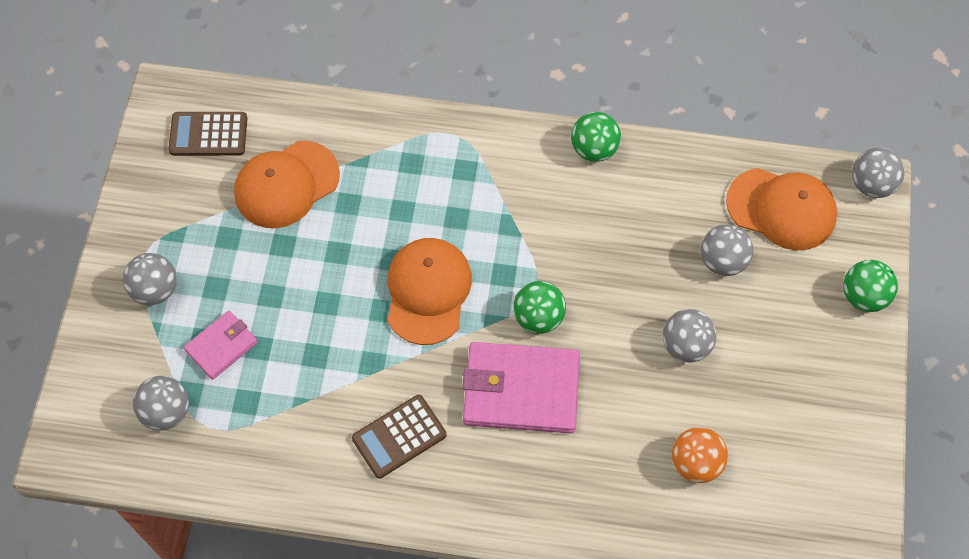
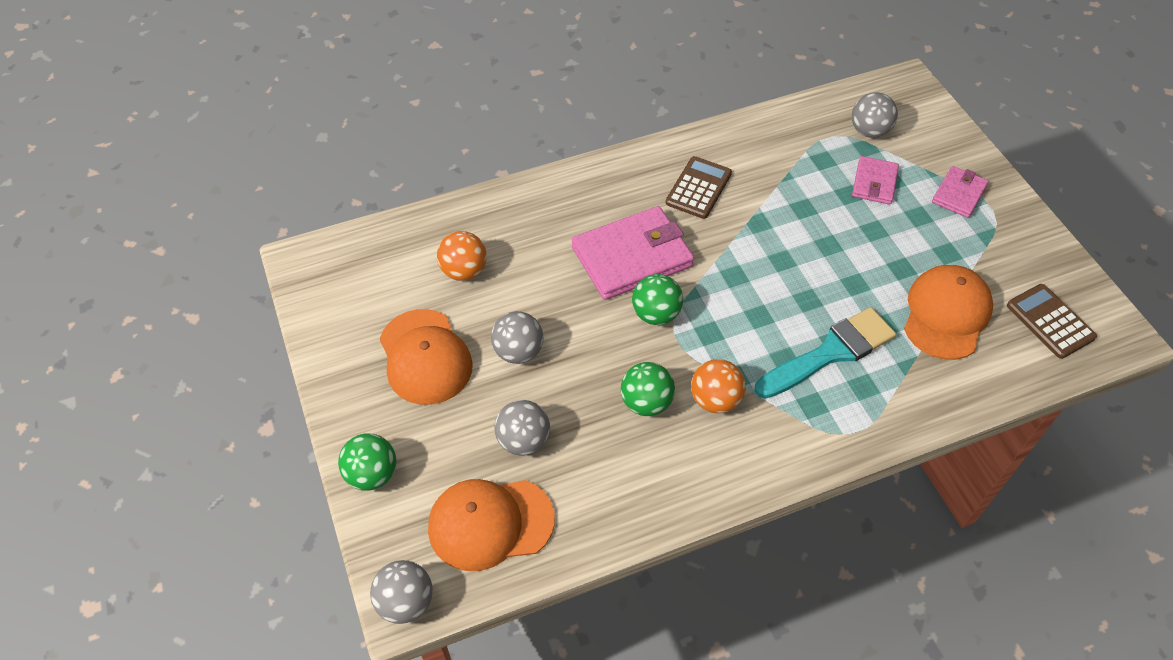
camera: 150 degrees right, 10 degrees down
(155, 289) = (959, 194): grey ball -> pink wallet
(208, 134) = (1050, 321): brown calculator -> brown calculator turned 90 degrees counterclockwise
(414, 203) = (830, 353): none -> turquoise brush
(428, 291) = (759, 290): orange cap -> orange cap (425, 357)
(541, 214) = (715, 400): none -> orange ball
(594, 149) = (710, 489): green ball -> green ball (646, 402)

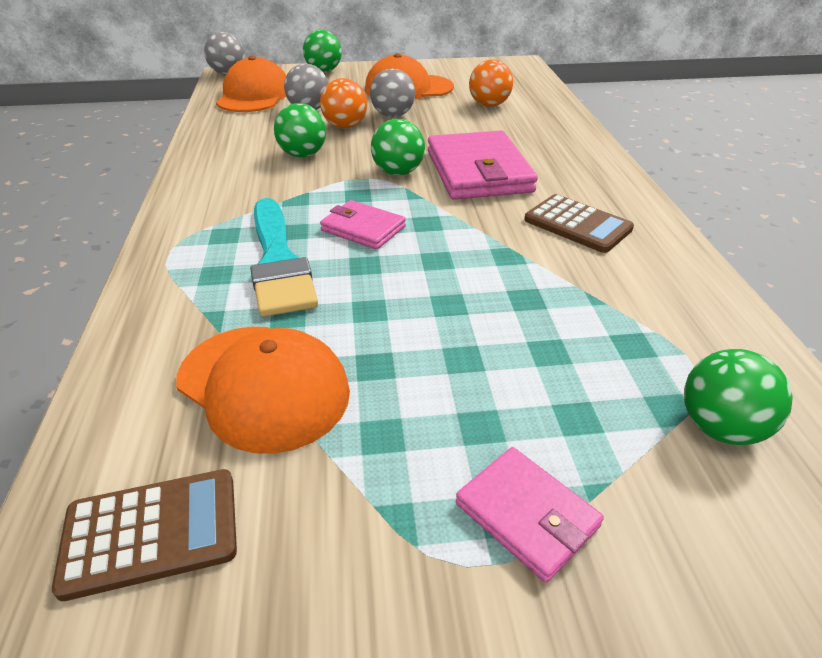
camera: 105 degrees right, 15 degrees down
(715, 400) = (278, 184): orange ball -> orange ball (345, 126)
(869, 131) = (720, 427): grey ball -> green ball
(874, 183) = (573, 391): pink wallet -> pink wallet (363, 228)

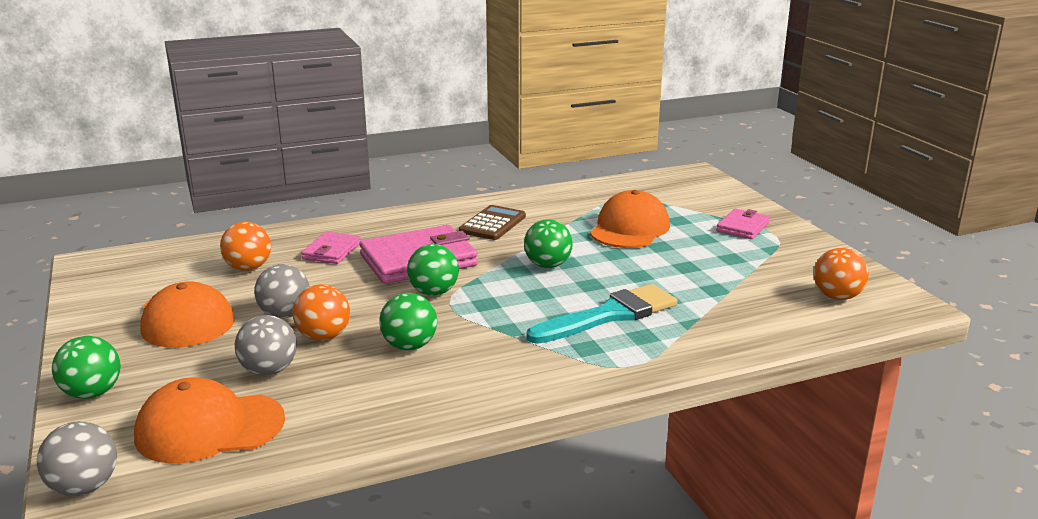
camera: 105 degrees left, 15 degrees down
(151, 533) = (837, 297): brown calculator -> orange ball
(263, 386) = (730, 292): orange cap -> orange cap (629, 228)
(363, 228) = (541, 292): pink wallet -> pink wallet (331, 251)
(720, 427) = (658, 195): green ball -> green ball (547, 265)

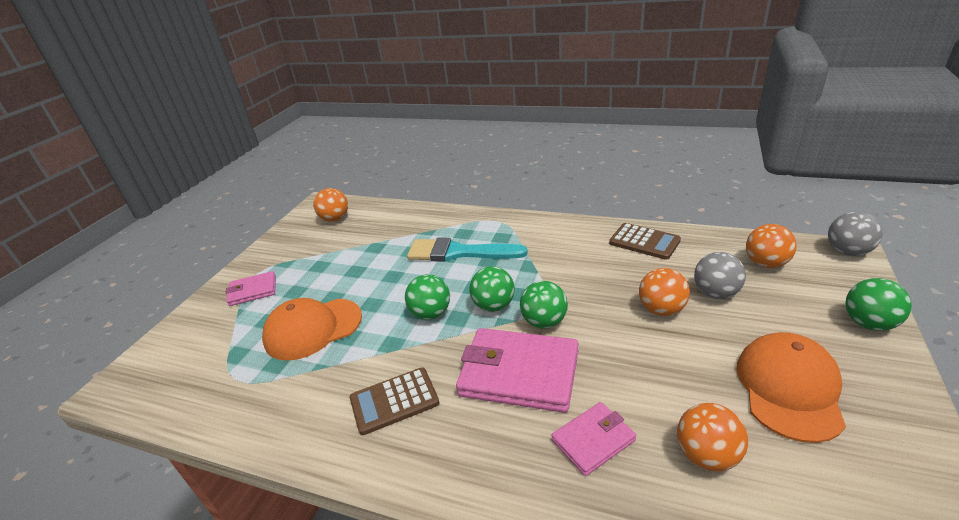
camera: 135 degrees left, 10 degrees up
(209, 428) = (765, 263): orange cap -> orange ball
(285, 314) = (685, 350): grey ball -> none
(390, 404) = (644, 242): none -> brown calculator
(409, 346) = (603, 277): green ball -> green ball (493, 306)

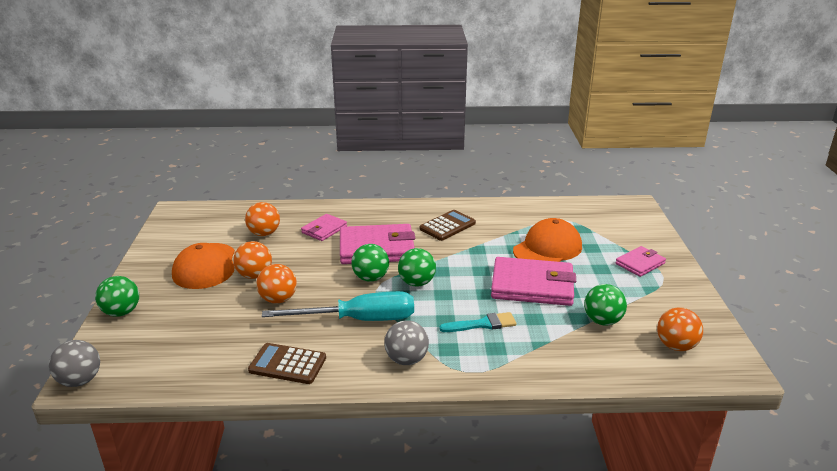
camera: 155 degrees right, 5 degrees down
(380, 283) = (532, 286): none -> pink wallet
(431, 313) = (464, 270): green ball -> green ball (602, 321)
(459, 252) = (482, 324): turquoise brush -> turquoise brush, size x0.60
(571, 272) = (359, 320): none -> turquoise screwdriver
(715, 293) = (230, 319): grey ball -> grey ball (406, 359)
(765, 263) = (171, 355): orange ball -> orange ball (254, 275)

